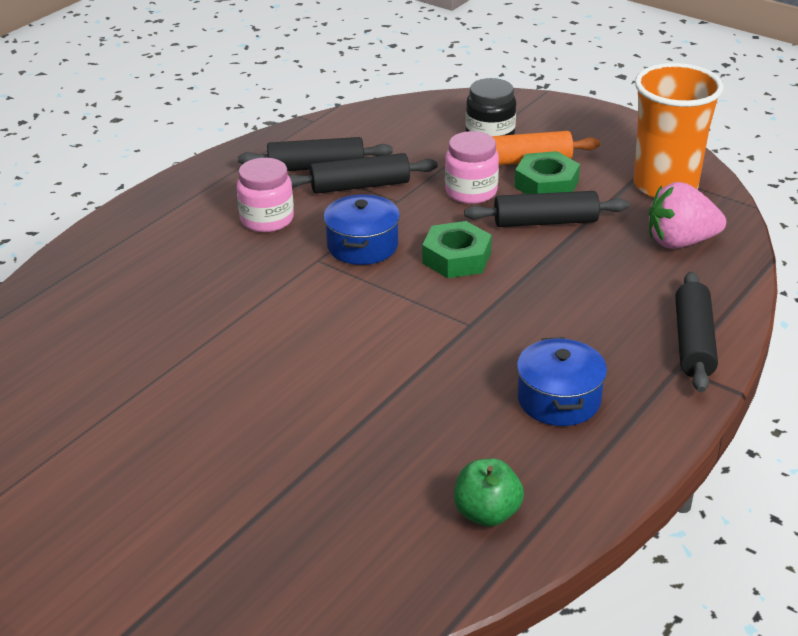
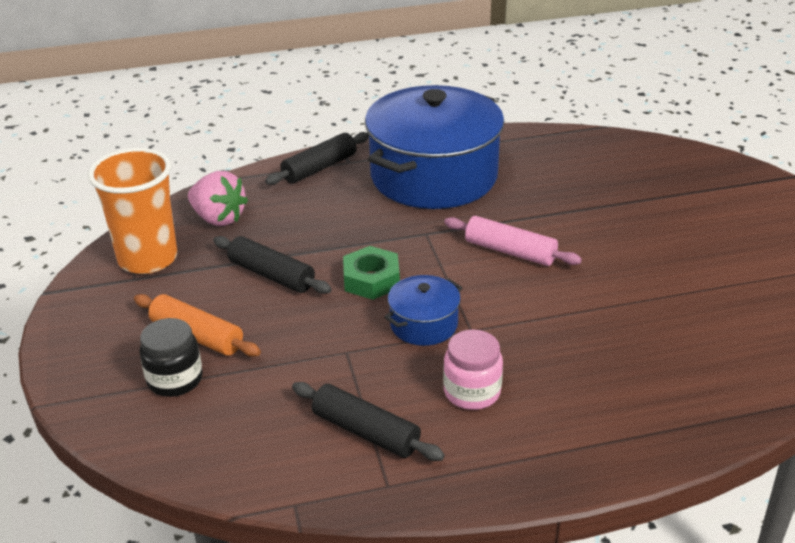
camera: 140 degrees left, 0 degrees up
(360, 186) = (355, 385): black rolling pin -> none
(362, 347) = (510, 251): none -> pink rolling pin
(471, 192) = (280, 329): pink jar -> none
(487, 513) = (536, 151): green apple -> none
(546, 184) = (218, 304): green nut -> none
(559, 399) = (433, 176): blue pot -> blue pot, size x2.28

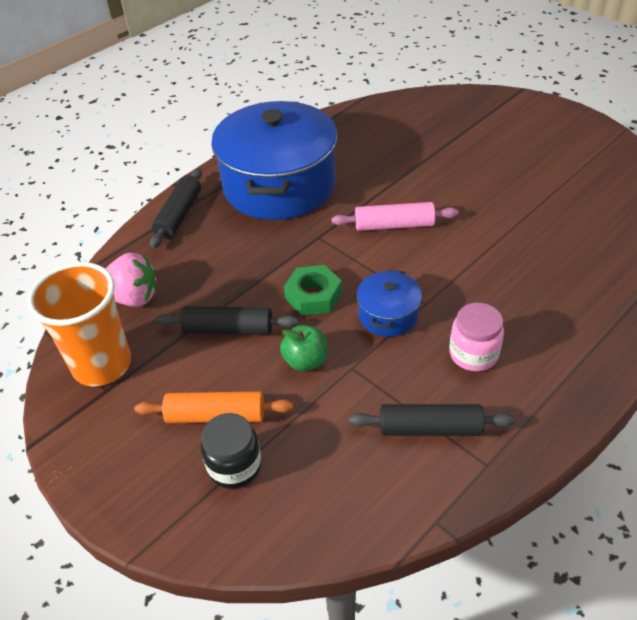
camera: 30 degrees left, 10 degrees up
(311, 328) = (305, 361): none -> green apple

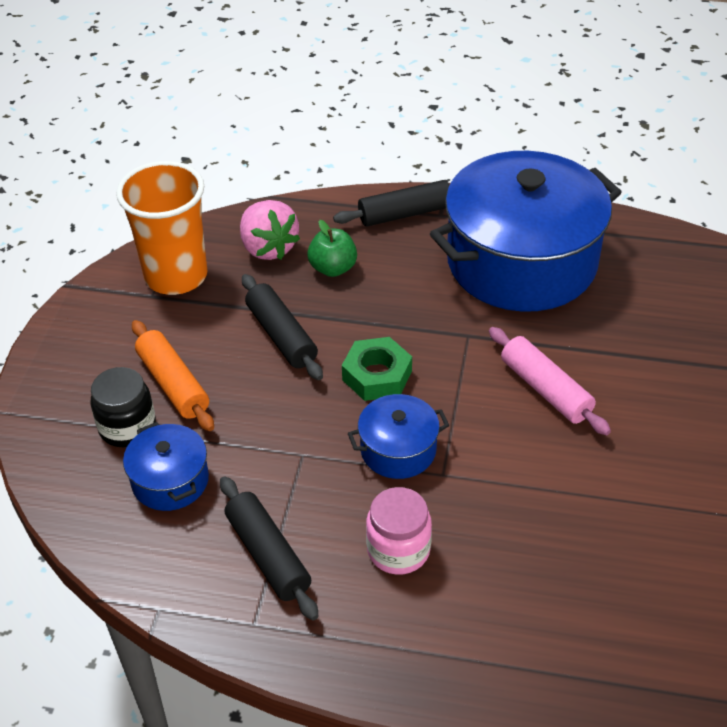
camera: 55 degrees right, 0 degrees up
(305, 361) = (284, 414): green apple -> green apple (333, 268)
(314, 460) = (170, 480): none -> blue pot

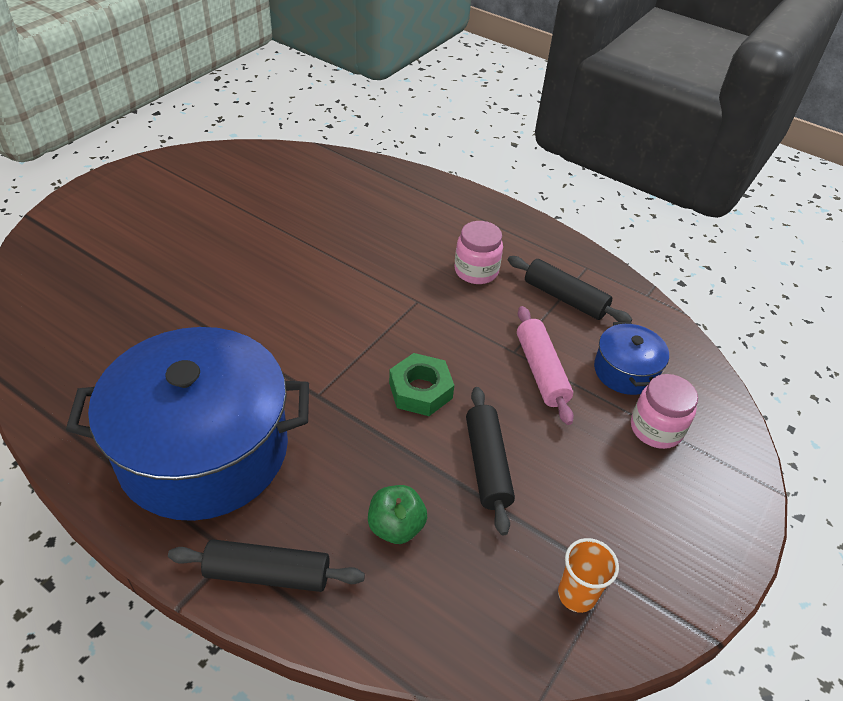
camera: 160 degrees left, 0 degrees up
(127, 427) = (656, 429): black jar -> pink jar
(173, 384) = (607, 454): orange rolling pin -> none
(176, 276) = (576, 594): orange cup -> orange cup, size x0.50
(268, 248) = (454, 592): pink strawberry -> none
(268, 555) = (565, 298): black rolling pin -> black rolling pin turned 45 degrees counterclockwise
(398, 450) = (439, 328): blue pot -> none
(545, 389) = (295, 327): pink rolling pin -> pink rolling pin (541, 371)

